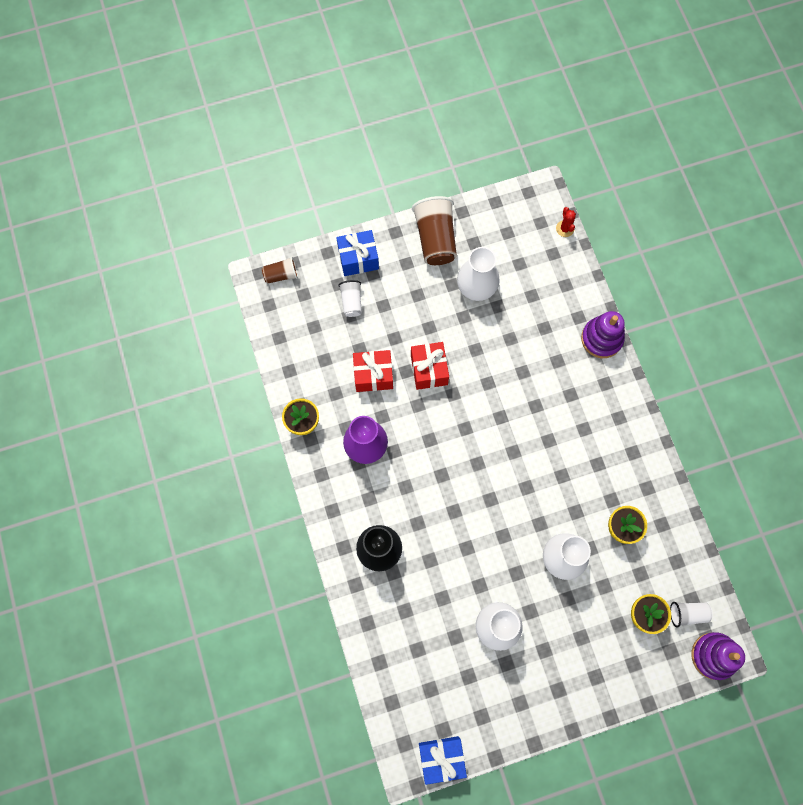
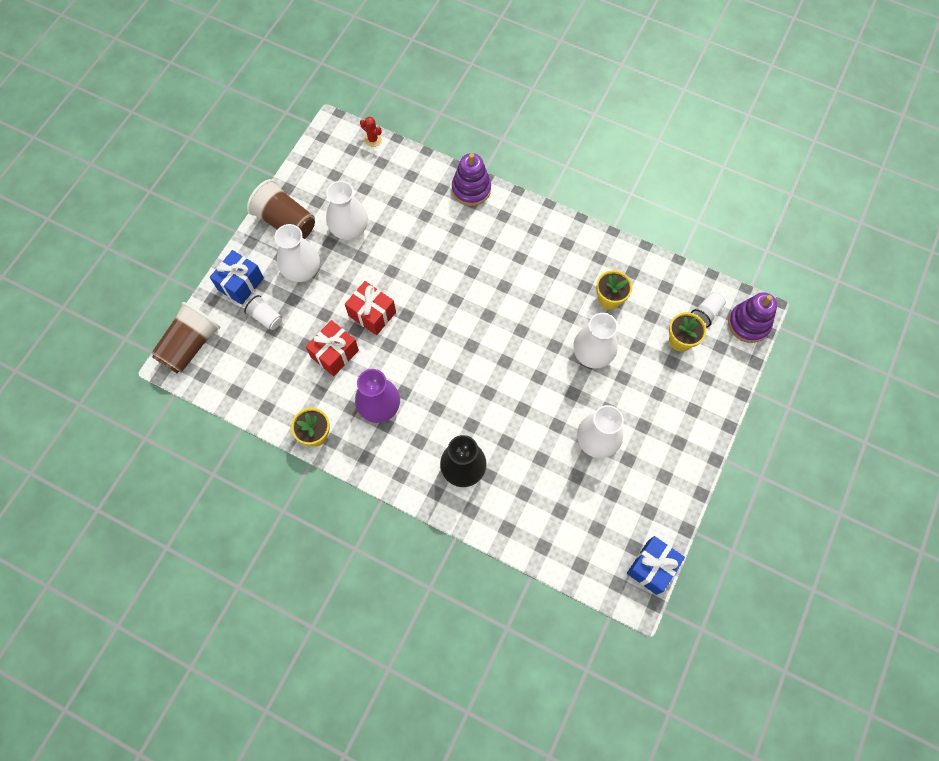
camera: 45 degrees left, 5 degrees down
(281, 275) = (190, 345): brown cup -> brown cup, size x1.86
(411, 289) = (302, 271): none -> white vase

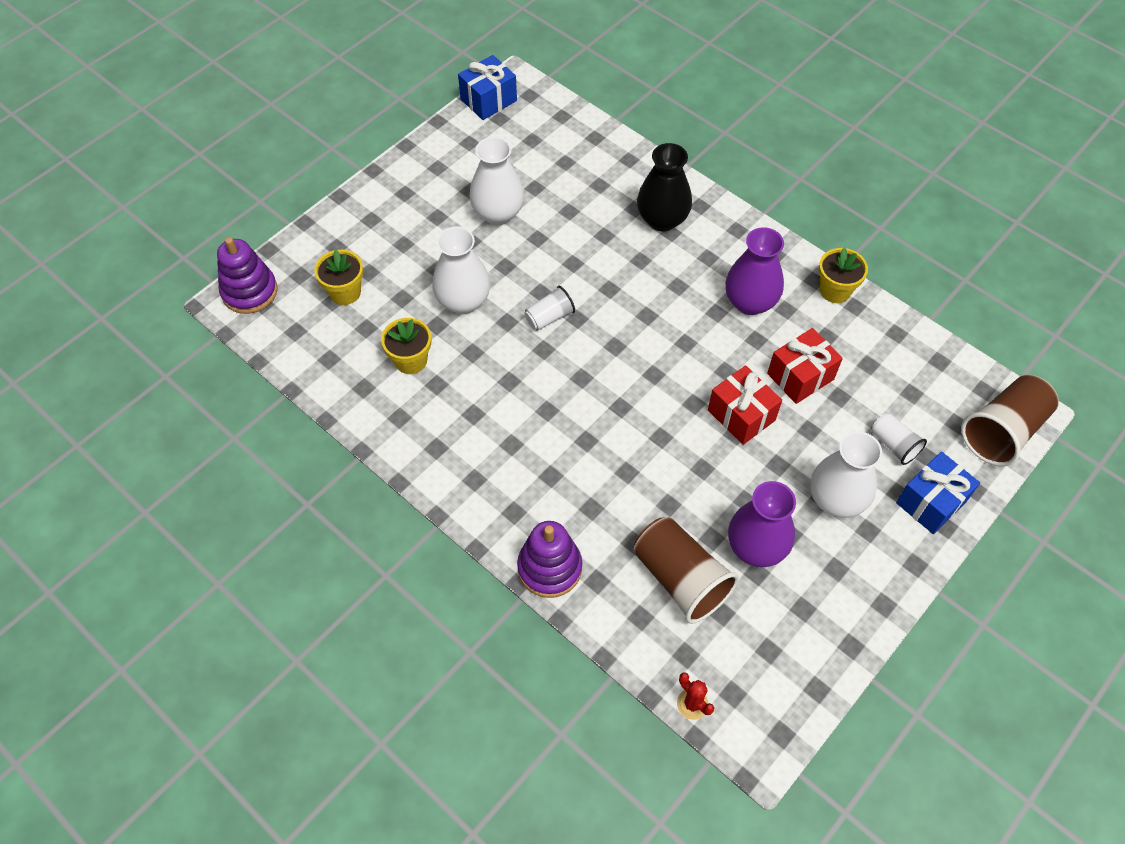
camera: 165 degrees left, 10 degrees down
(285, 222) = (857, 585): brown cup -> brown cup (680, 579)
(349, 229) = (756, 547): white vase -> purple vase
(706, 313) = (295, 315): white cup -> white cup (549, 317)

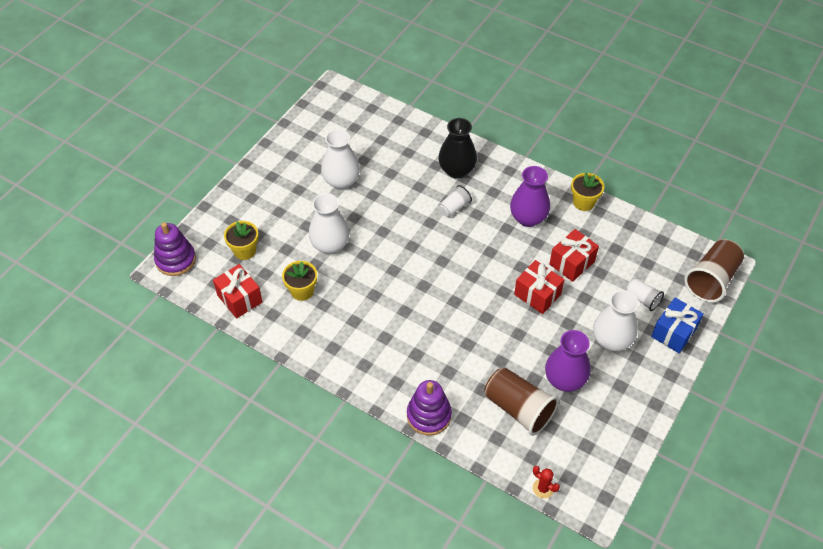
camera: 10 degrees left, 5 degrees down
(323, 358) = (239, 299): none -> red gift
(488, 100) = (317, 103): blue gift -> none
(549, 317) = (392, 247): white cup -> white cup (454, 207)

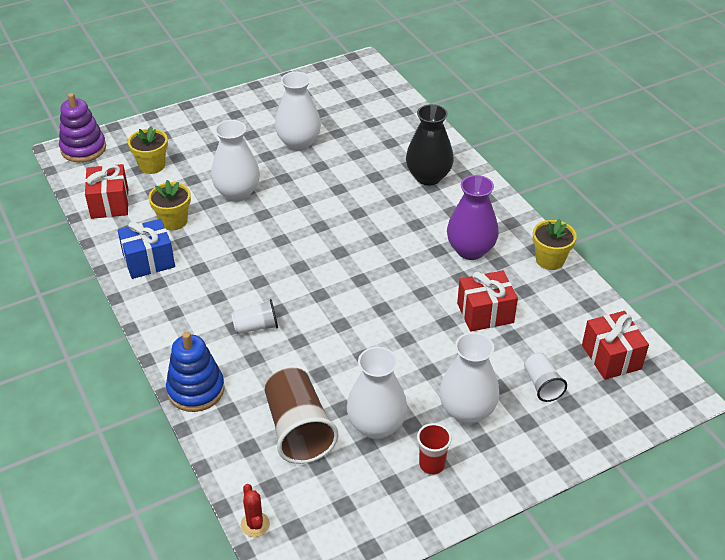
camera: 30 degrees right, 10 degrees down
(429, 415) = (196, 390): purple stacking toy -> blue stacking toy
(454, 207) = (395, 209): white cup -> white cup (256, 327)
(537, 294) = (418, 327): red gift -> red gift (611, 357)
(564, 380) = (376, 425): purple vase -> white vase
(617, 389) = (432, 465): none -> red cup
(674, 332) = (553, 437): blue gift -> blue gift (149, 261)
(711, 279) = (650, 402): brown cup -> none

